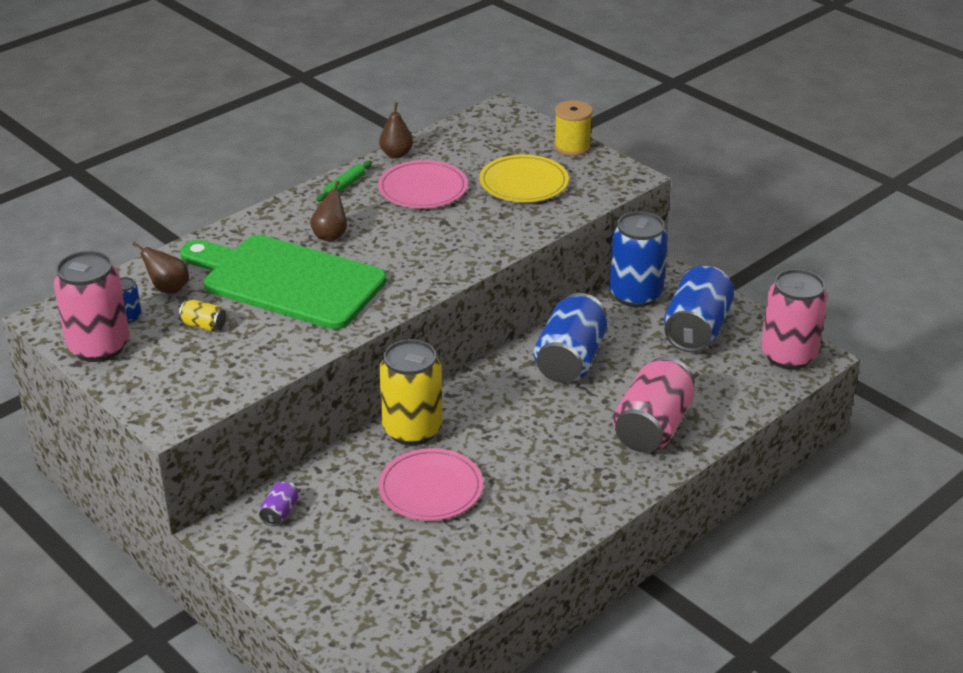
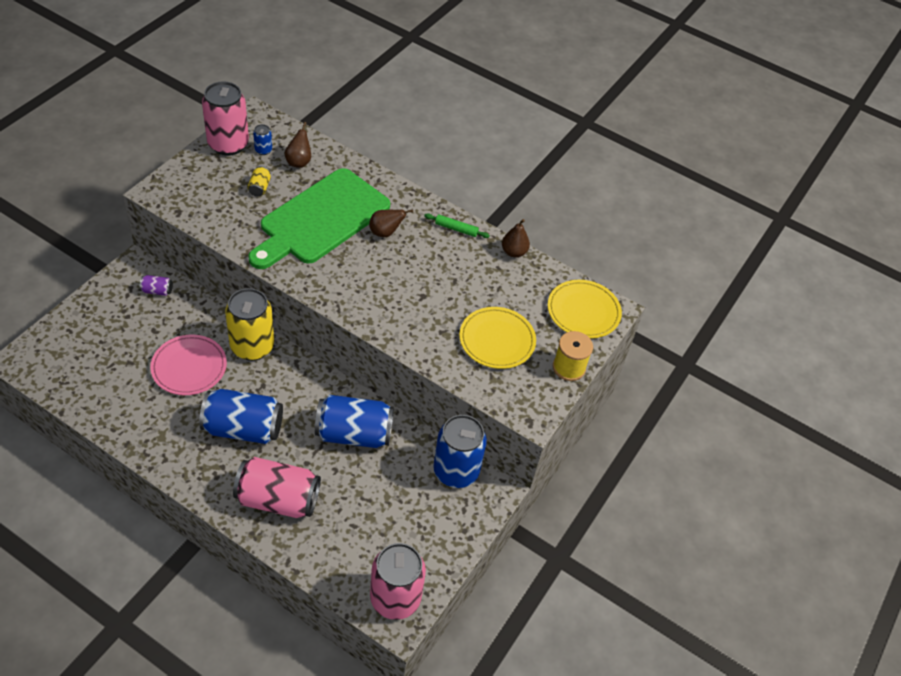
camera: 70 degrees right, 15 degrees up
(287, 281) = (321, 219): green cutting board -> green cutting board turned 150 degrees counterclockwise
(423, 189) = (467, 276): pink plate -> none
(498, 126) = (583, 311): none -> yellow plate
(696, 330) = (416, 522): blue can -> blue can (243, 428)

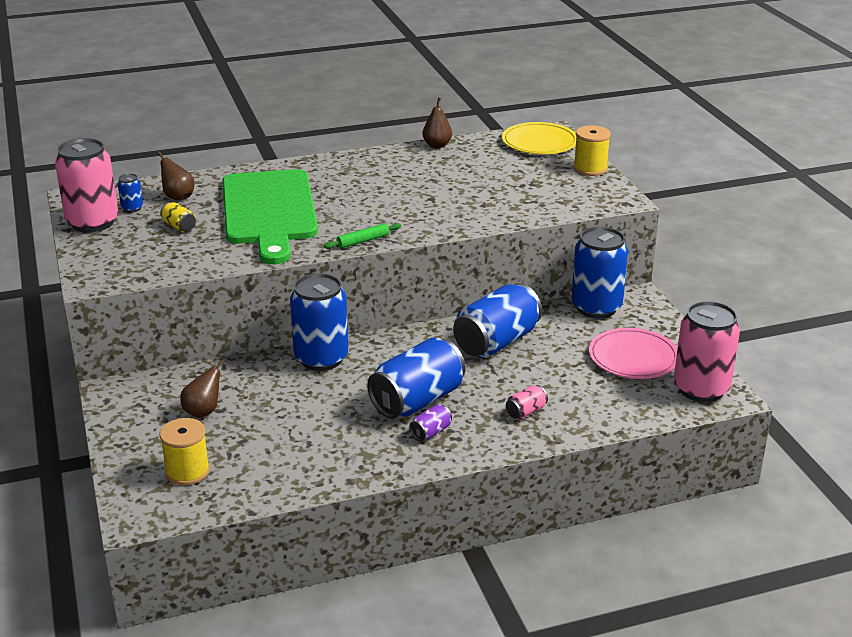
camera: 45 degrees left, 20 degrees down
(79, 355) = (187, 471): none -> yellow spool
(157, 291) = (168, 389): purple can -> purple can (431, 432)
(189, 367) = (298, 405): pink plate -> pink plate (633, 357)
(252, 346) = (321, 358): yellow can -> blue can
(278, 499) = (526, 411): pink can -> pink can, size x0.43
(385, 232) = (332, 189): brown pear -> brown pear (203, 411)
(456, 229) = (375, 158): green rolling pin -> green rolling pin (363, 241)
(497, 340) = (524, 186): yellow plate -> none

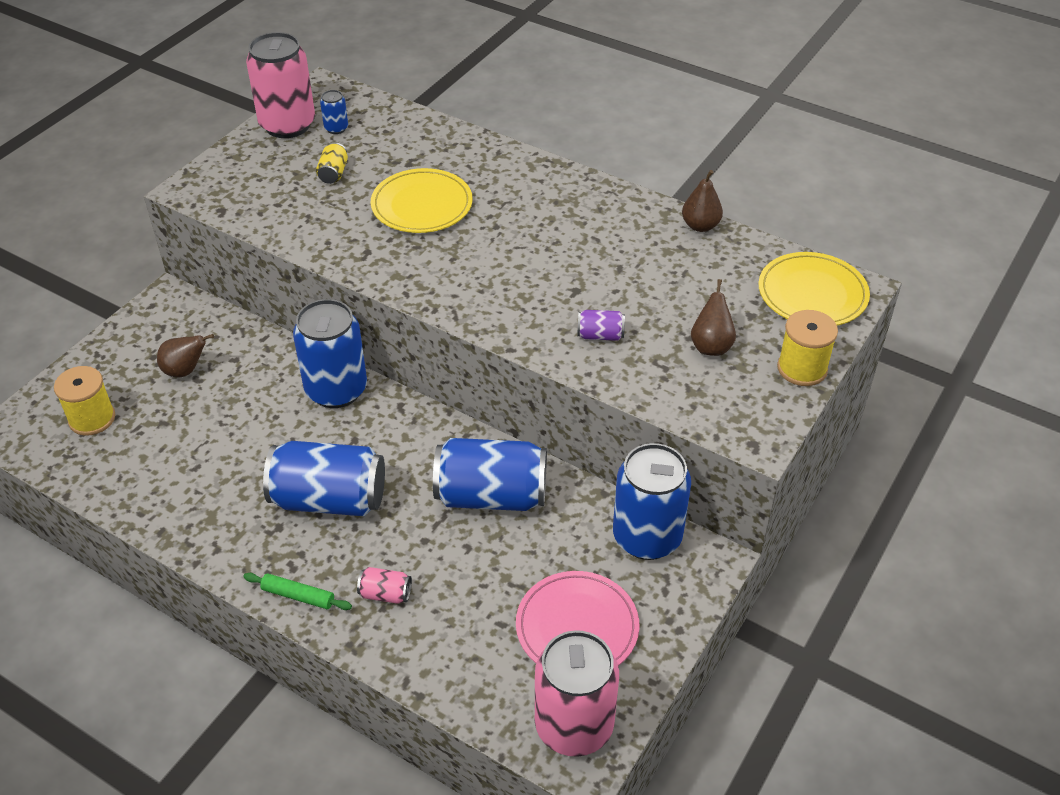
camera: 50 degrees right, 15 degrees up
(178, 197) = (386, 138): brown pear -> brown pear (711, 346)
(269, 211) = (422, 205): green cutting board -> yellow plate
(363, 241) = (432, 297): green rolling pin -> green rolling pin (298, 596)
(431, 432) = (285, 541): purple can -> purple can (600, 335)

